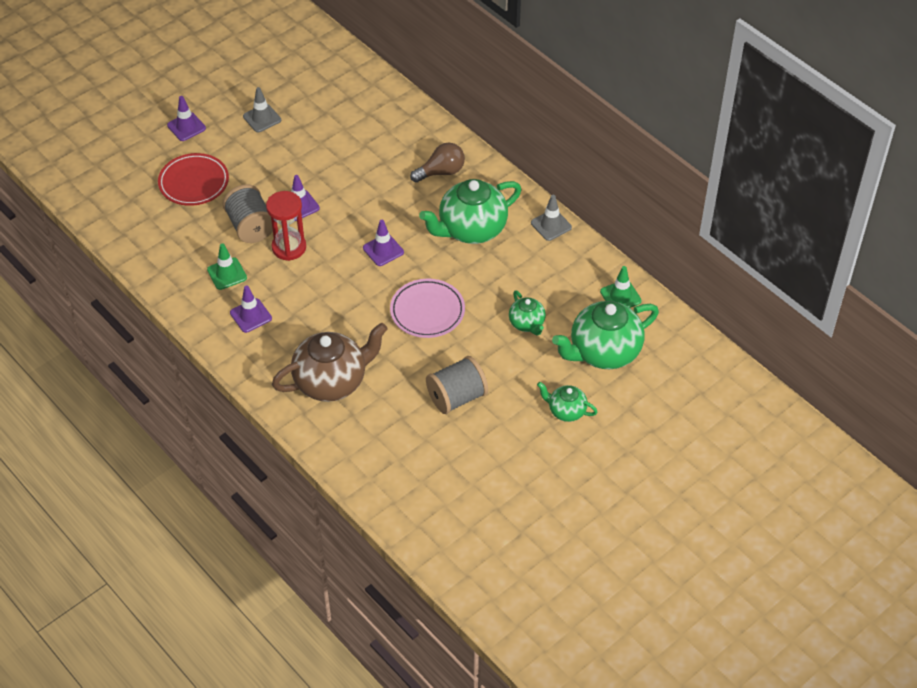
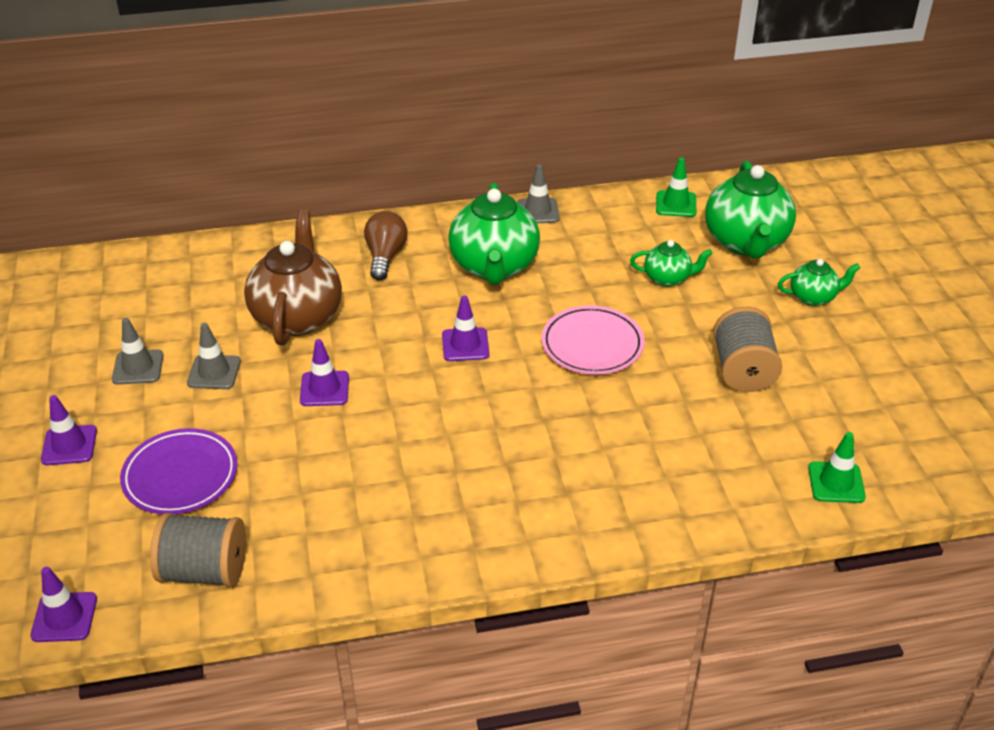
camera: 60 degrees left, 10 degrees down
(194, 182) = (180, 476): red plate -> purple plate
(227, 274) = (380, 503): green traffic cone -> green traffic cone (836, 482)
(250, 227) = (317, 448): grey spool -> grey spool (204, 571)
(251, 315) = (476, 506): purple traffic cone -> purple traffic cone (64, 617)
(280, 151) = (214, 372): none -> grey traffic cone
(289, 247) = (387, 425): red hourglass -> none
(332, 381) = (648, 468): brown teapot -> brown teapot (297, 316)
(566, 411) = (813, 297): green teapot -> green teapot turned 150 degrees counterclockwise

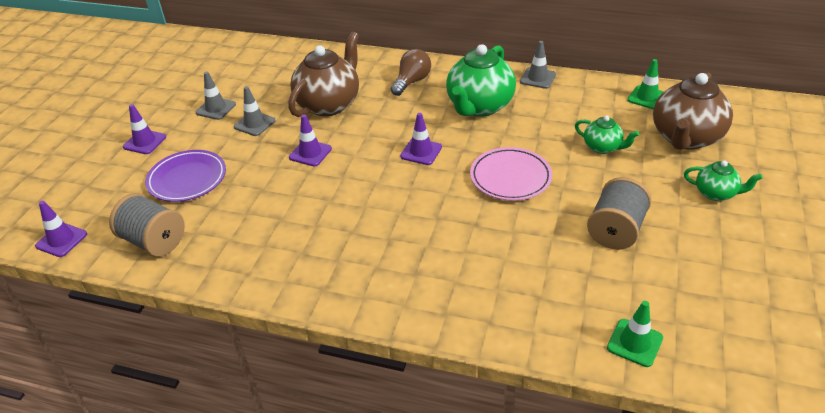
camera: 30 degrees right, 0 degrees up
(746, 242) = (685, 138): green teapot -> brown teapot

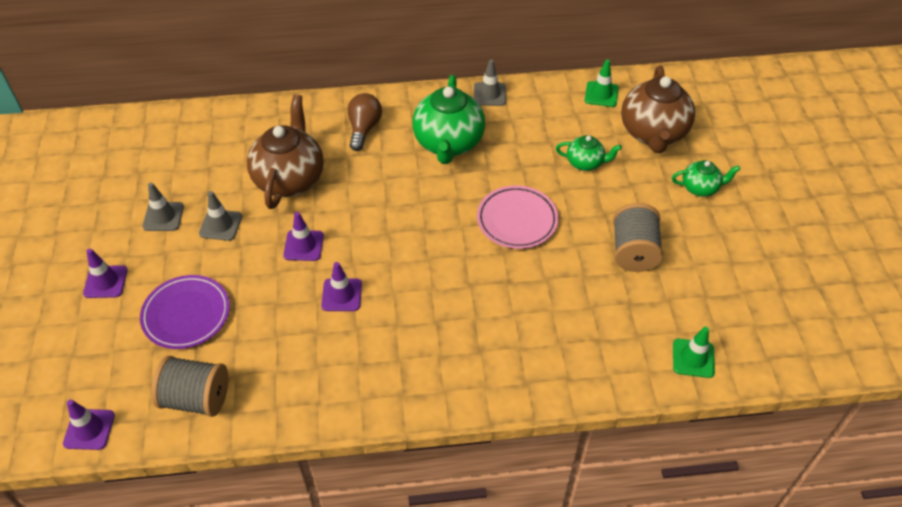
camera: 25 degrees left, 10 degrees up
(421, 152) = (417, 213): purple traffic cone -> purple traffic cone (341, 295)

